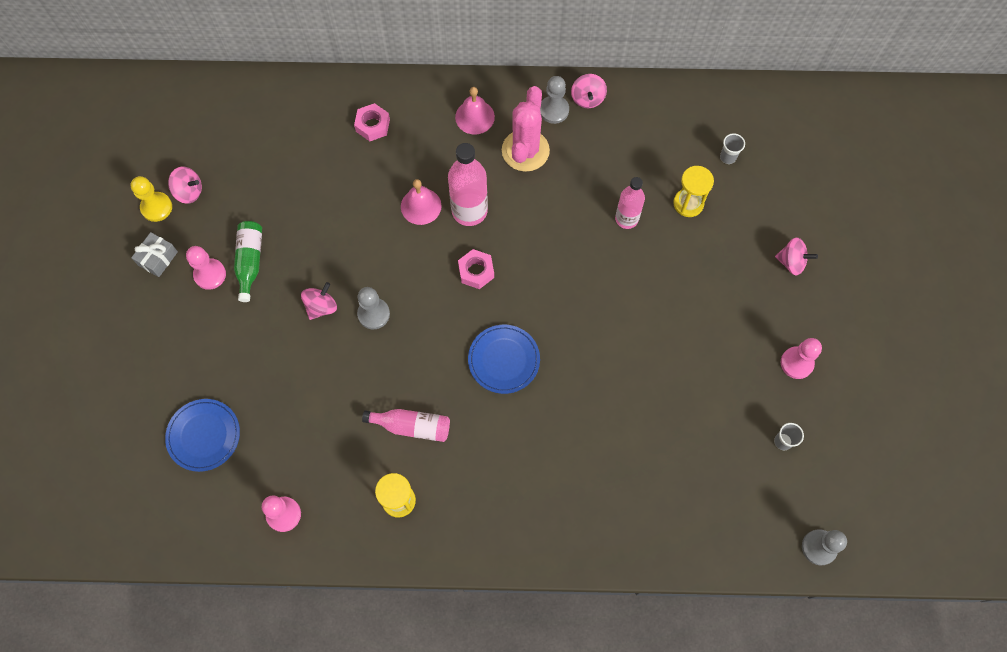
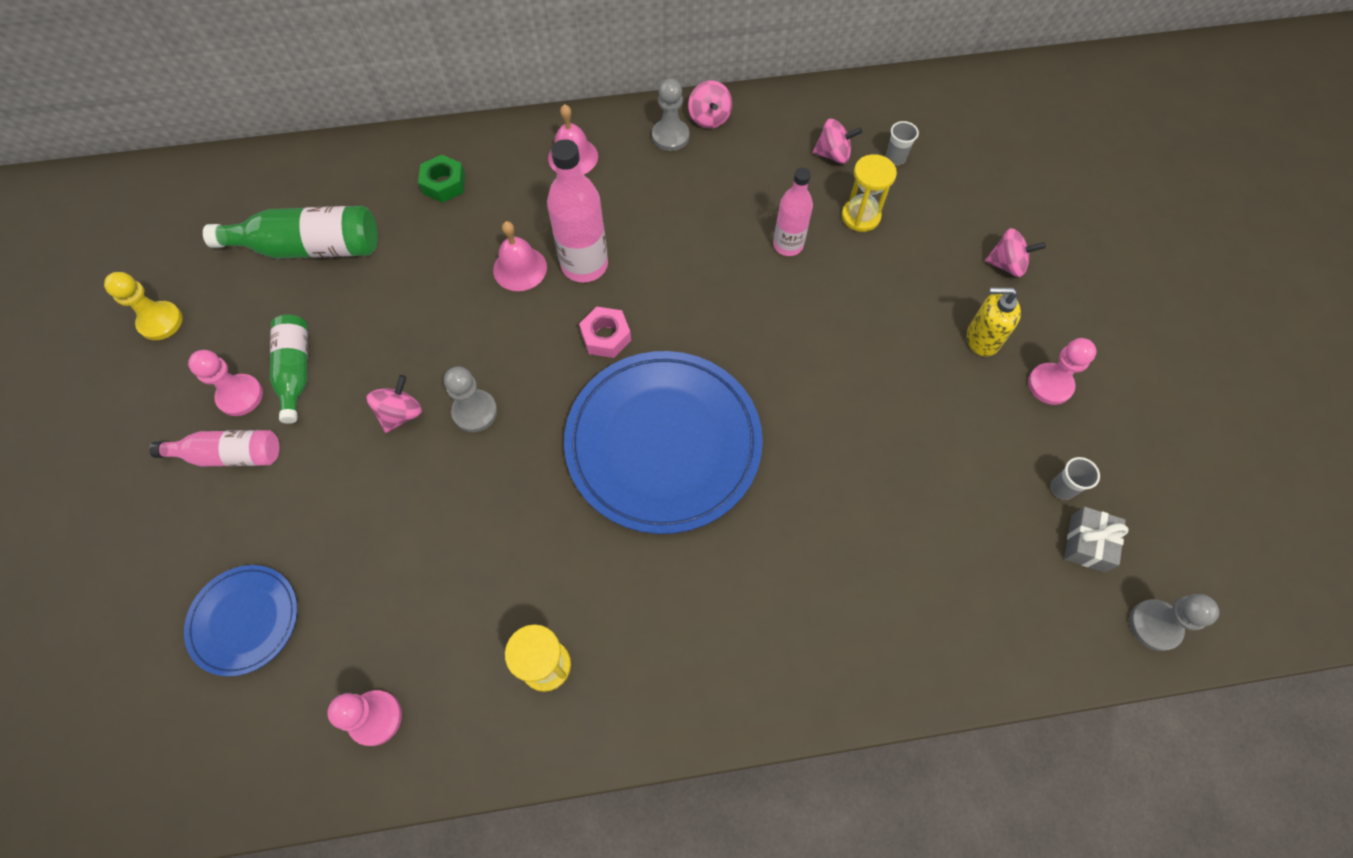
camera: 10 degrees left, 5 degrees down
(158, 258) = (165, 386): grey gift -> grey gift (1087, 543)
(189, 192) = (205, 296): pink spinning top -> pink spinning top (833, 154)
(268, 164) = (310, 247): none -> green bottle
(373, 125) = (444, 184): pink nut -> green nut
(412, 426) = (550, 555): pink bottle -> pink bottle (230, 455)
(504, 360) = (663, 443): blue plate -> blue plate, size x1.96
(525, 150) = (643, 185): pink cactus -> none
(756, 319) = (982, 339): none -> yellow soap dispenser

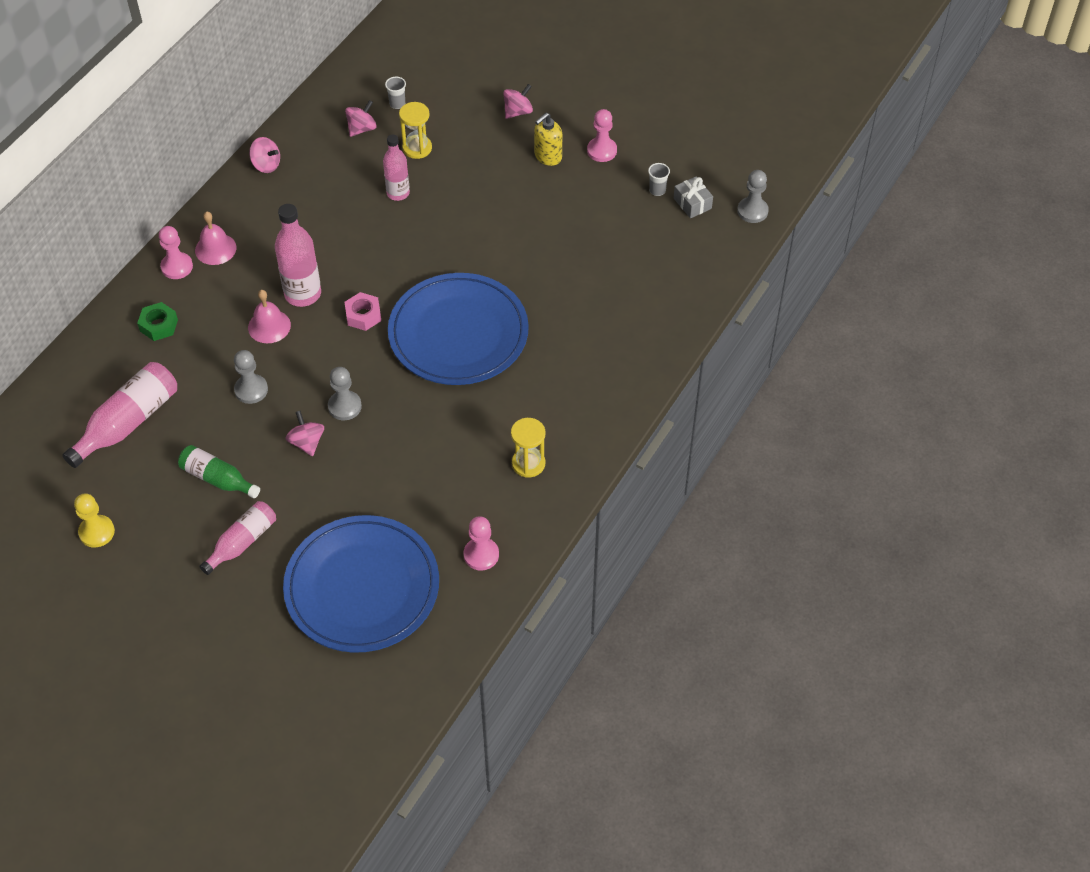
camera: 50 degrees left, 10 degrees down
(240, 396) = (204, 516): pink pawn -> pink pawn (177, 267)
(244, 620) = (362, 587): blue plate -> blue plate, size x1.96
(310, 247) = (128, 422): green bottle -> pink bottle
(670, 136) = (257, 192): grey pawn -> grey pawn (251, 390)

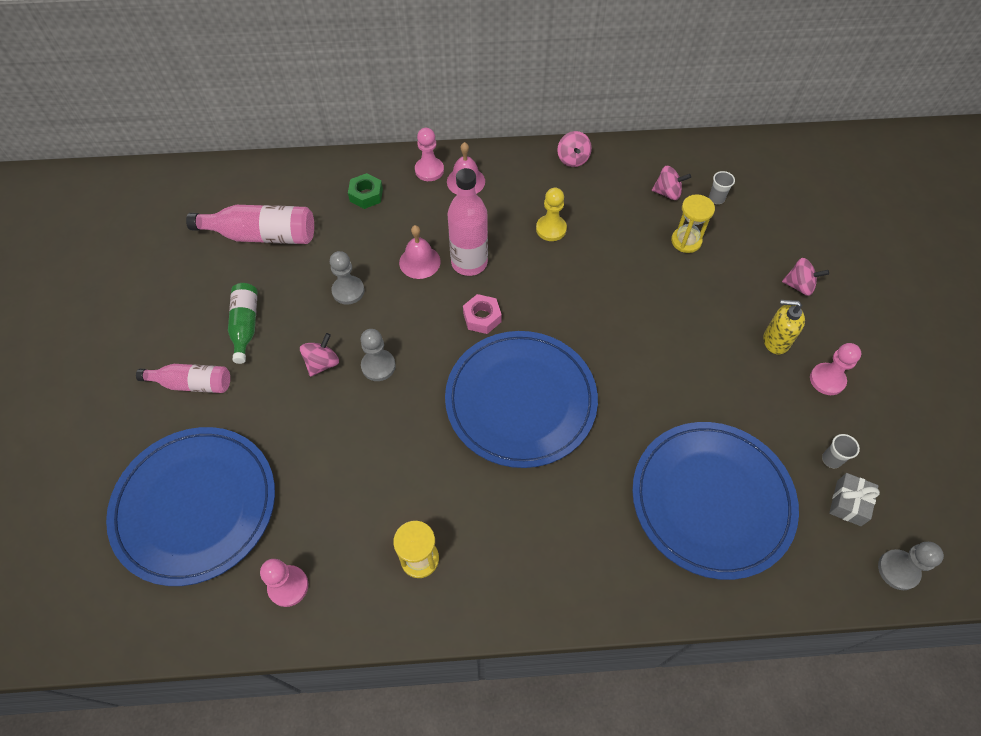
camera: 55 degrees right, 5 degrees up
(97, 532) = (147, 282): yellow pawn -> yellow pawn (551, 229)
(398, 193) = (627, 259): pink bottle -> none
(629, 273) = (711, 500): none -> blue plate

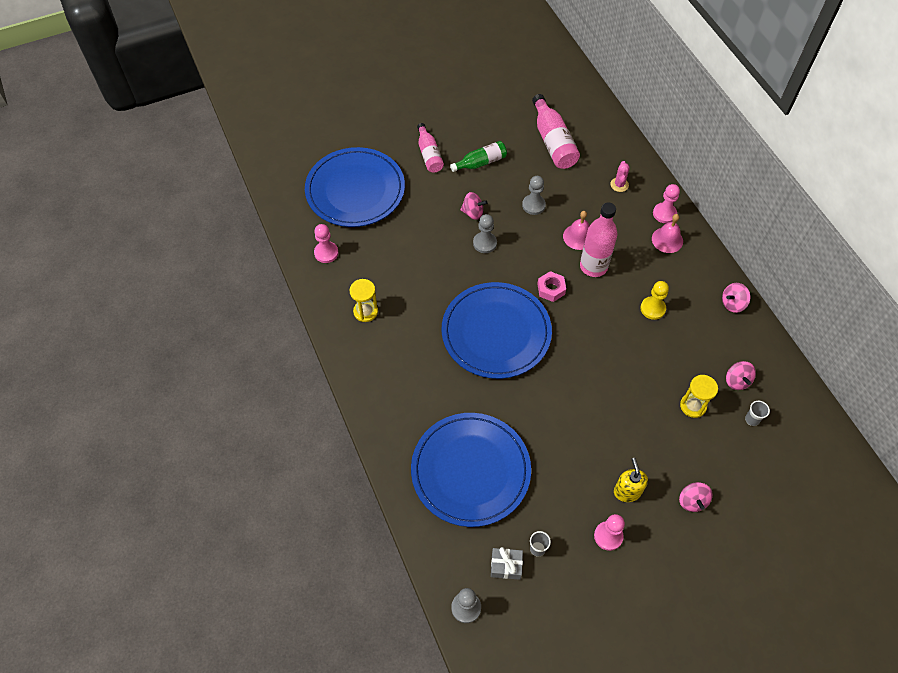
camera: 70 degrees right, 0 degrees up
(366, 195) = (619, 185): green nut -> pink cactus

